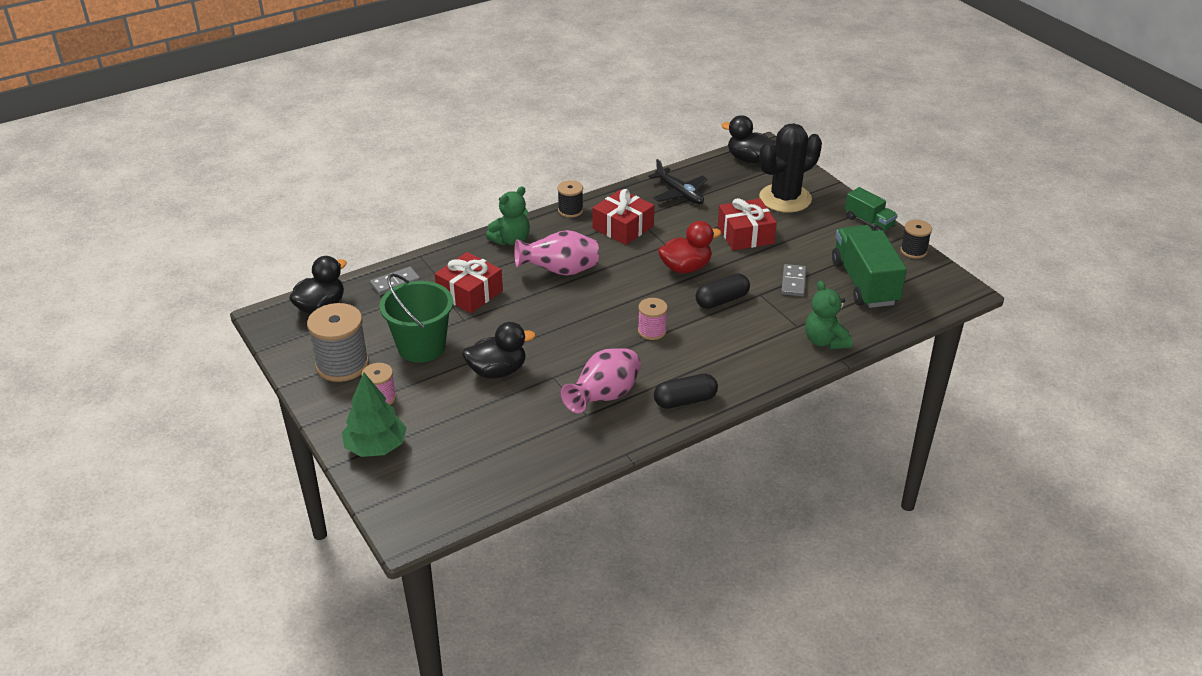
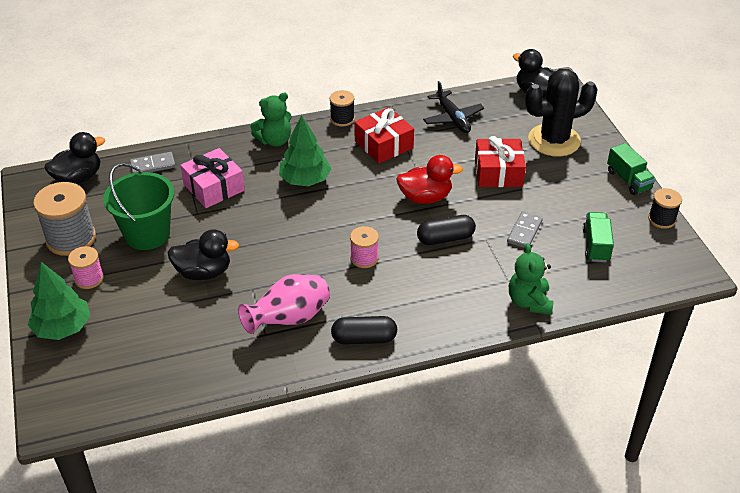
camera: 15 degrees right, 5 degrees up
(469, 293) = (214, 187): red gift -> pink gift
(560, 271) = (305, 180): pink vase -> green tree
(864, 283) = (596, 245): green truck -> green truck, size x0.56

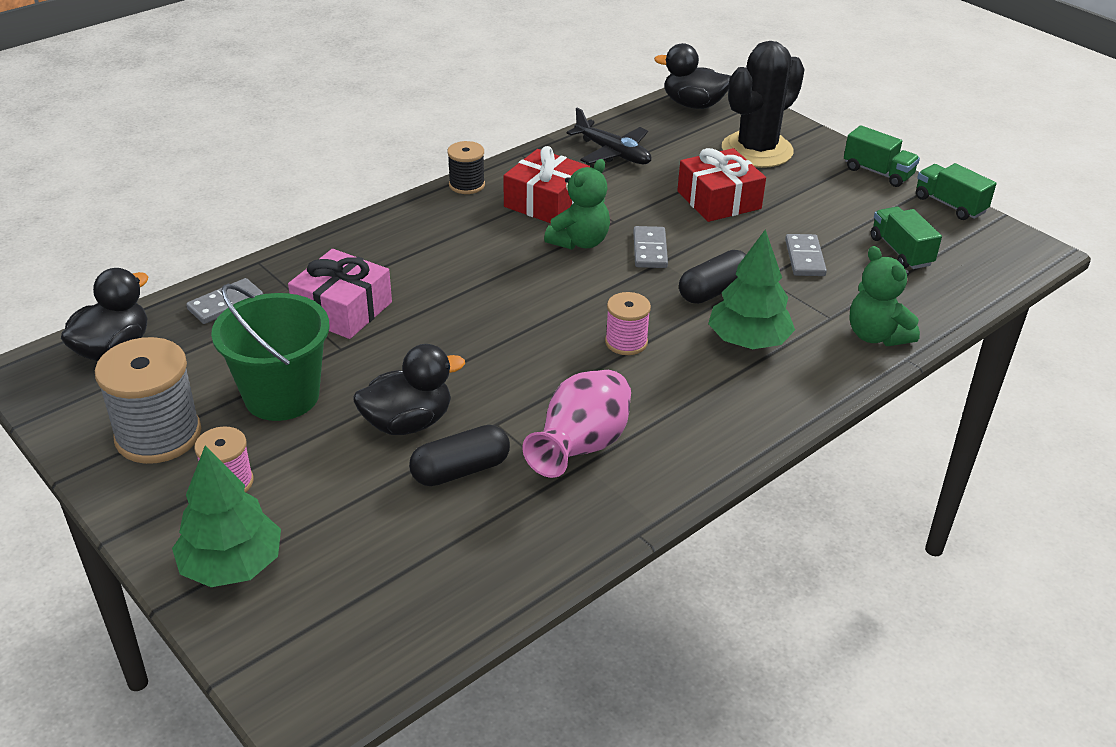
camera: 25 degrees left, 5 degrees down
(274, 140) = (390, 231): green teddy bear -> green teddy bear (579, 242)
(305, 180) = (470, 268): green tree -> green tree (748, 341)
(364, 338) = (704, 441): black capsule -> black capsule (460, 470)
(425, 197) = (649, 250): red duck -> grey domino
(661, 219) = (950, 205): black spool -> green truck

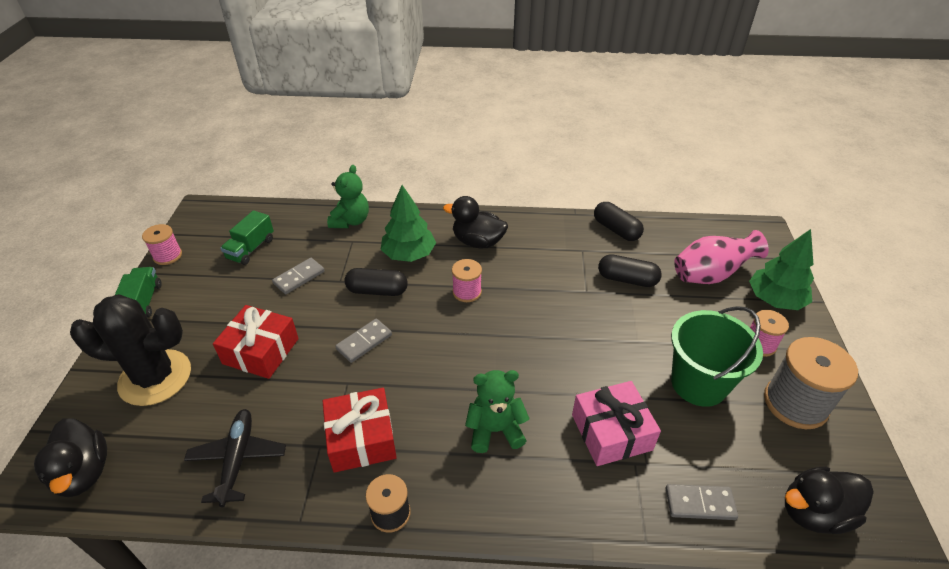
camera: 135 degrees left, 5 degrees up
(408, 423) = (633, 319): black duck -> black duck (477, 242)
(549, 544) = (616, 230): none -> black capsule
(579, 242) = (393, 380): green teddy bear -> green teddy bear (495, 430)
(581, 448) = (558, 256): pink vase -> pink vase (710, 275)
(950, 205) = (167, 256): green truck -> pink spool

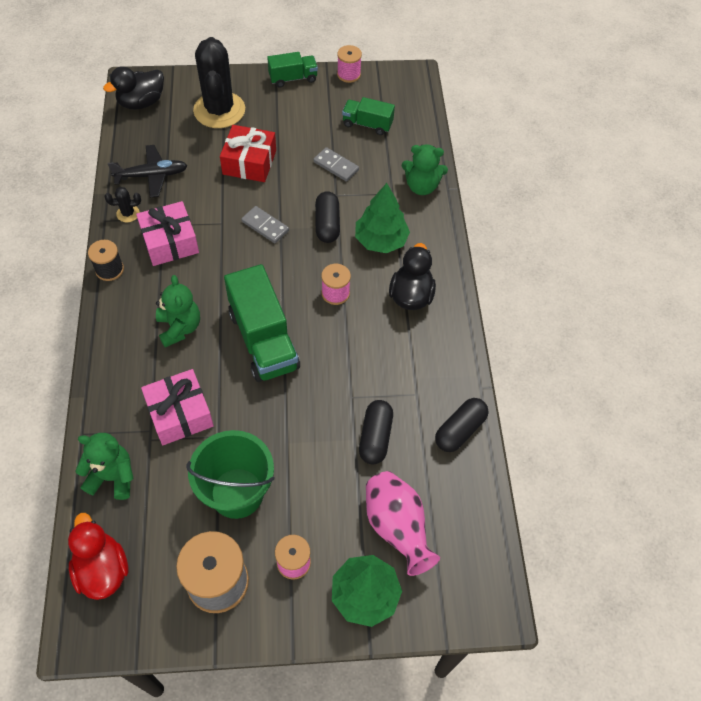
camera: 80 degrees right, 15 degrees up
(297, 490) = (128, 213): none -> black cactus
(361, 438) = (170, 242): red gift -> pink gift
(518, 352) = (263, 340): none -> green truck
(700, 503) = (112, 477): grey domino -> green teddy bear
(814, 512) = (102, 569): black duck -> red duck

